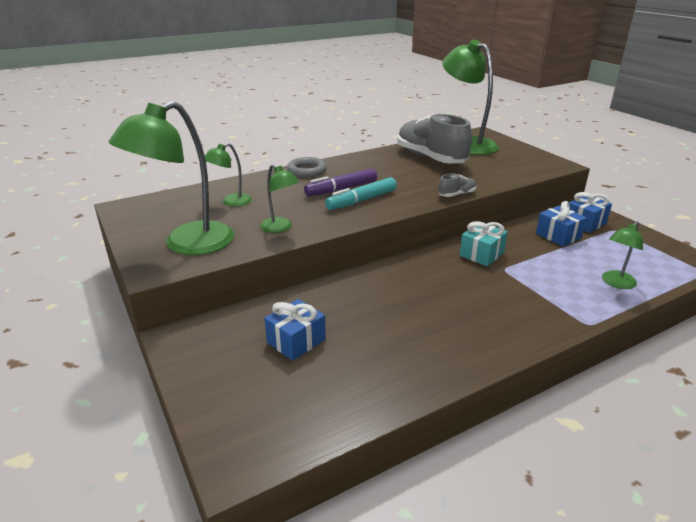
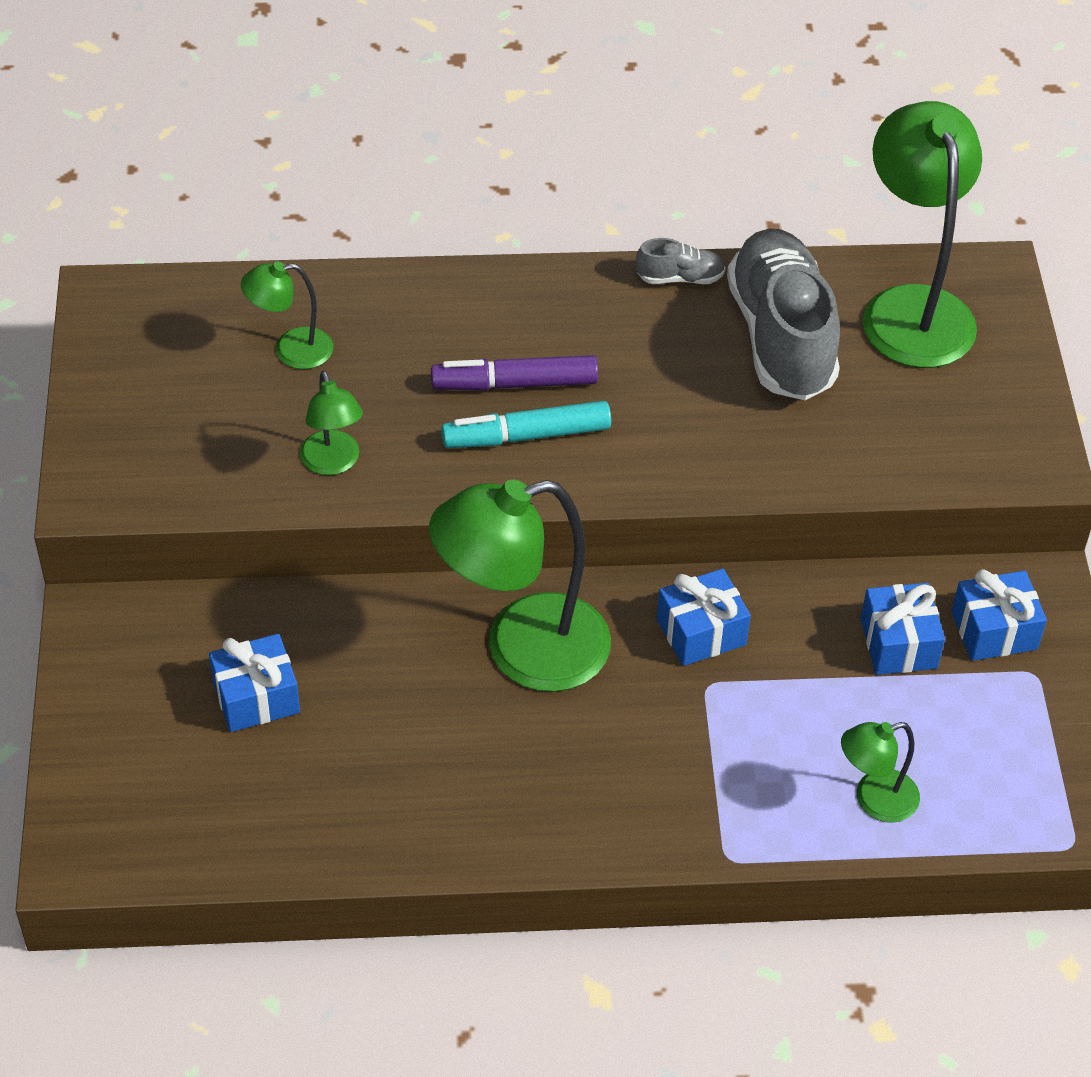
camera: 25 degrees right, 20 degrees up
(187, 244) = (163, 449): green lamp -> green lamp (522, 650)
(307, 170) = (491, 292): grey ring -> none
(456, 195) = (721, 487): grey shoe -> grey shoe (680, 278)
(481, 254) = (701, 632): turquoise gift -> blue gift

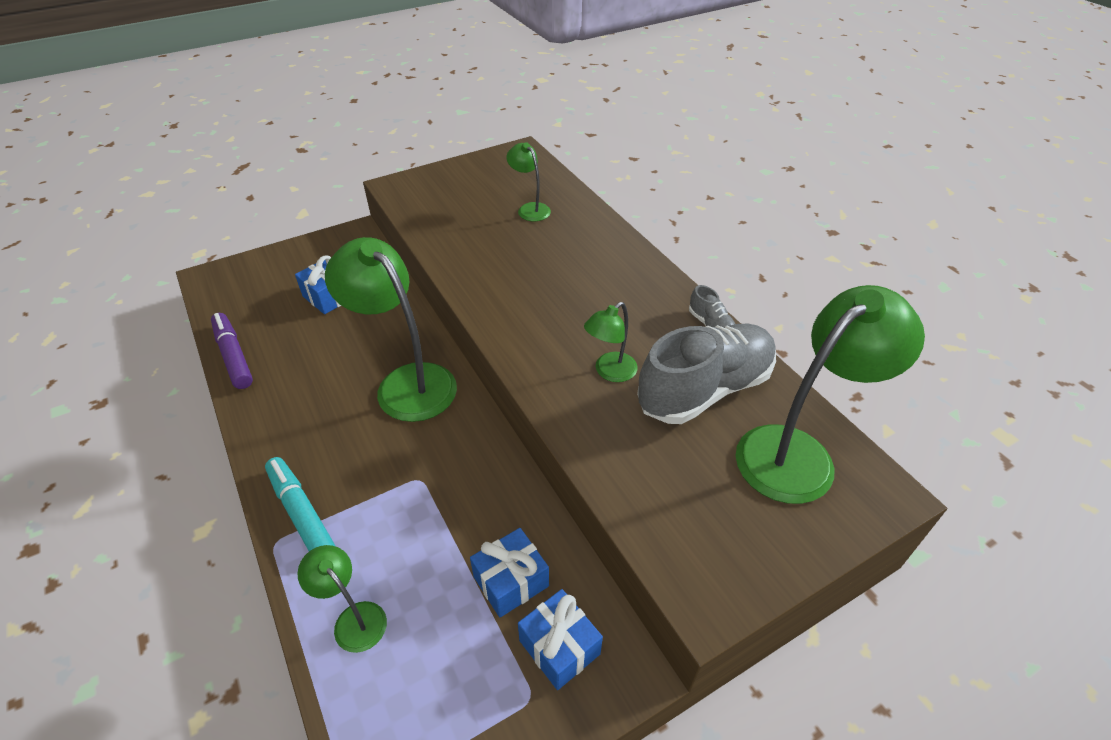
camera: 65 degrees right, 5 degrees down
(333, 463) = (462, 246): green lamp -> green lamp (609, 372)
(514, 383) = (567, 288): purple marker -> purple marker (234, 356)
(526, 435) = (530, 305): turquoise marker -> turquoise marker (301, 513)
(701, 632) = (462, 460): blue gift -> none

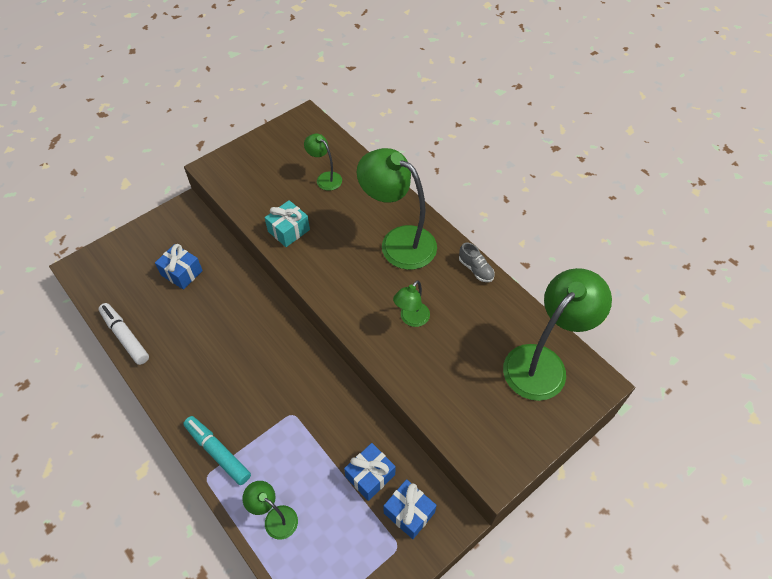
camera: 10 degrees left, 10 degrees up
(234, 356) = (125, 336): purple marker -> white marker
(406, 382) = (262, 339): green lamp -> green lamp (398, 242)
(469, 256) = (289, 230): none -> turquoise gift
(704, 390) = (477, 323): grey shoe -> none

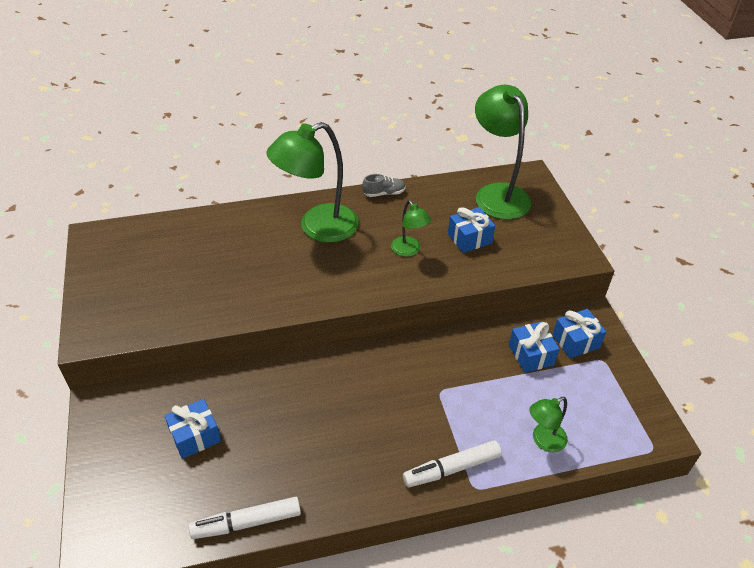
camera: 65 degrees left, 10 degrees down
(218, 452) = (451, 468): turquoise marker -> white marker
(289, 230) = (240, 300): turquoise gift -> none
(325, 178) = (194, 249): green lamp -> none
(458, 361) = (469, 238): none -> blue gift

